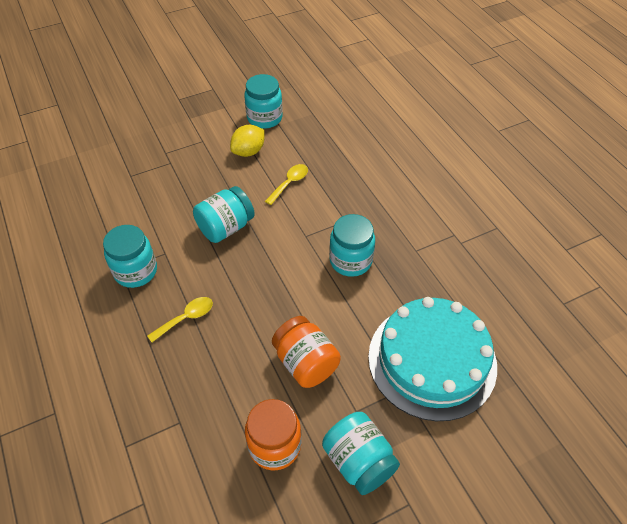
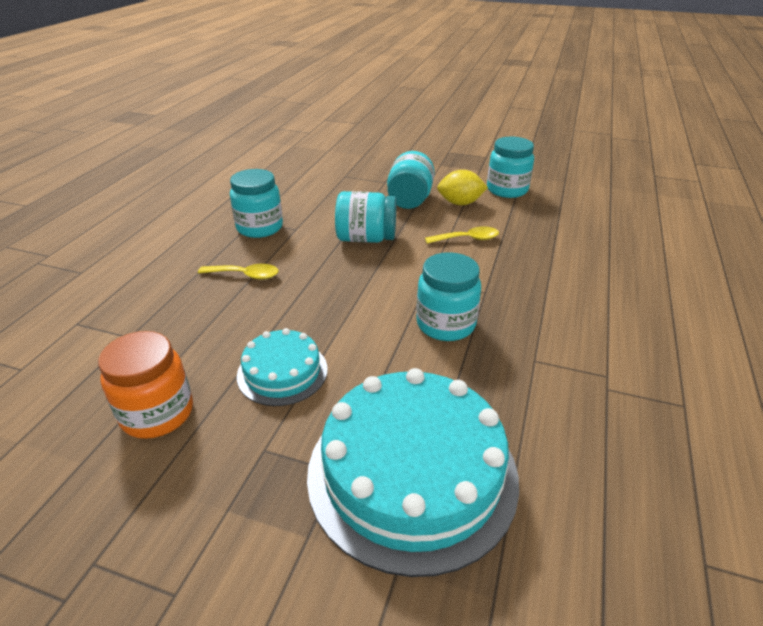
camera: 45 degrees right, 15 degrees down
(305, 363) = (282, 372): orange jar -> turquoise cake
(358, 461) = (197, 497): turquoise jar -> turquoise jar (410, 200)

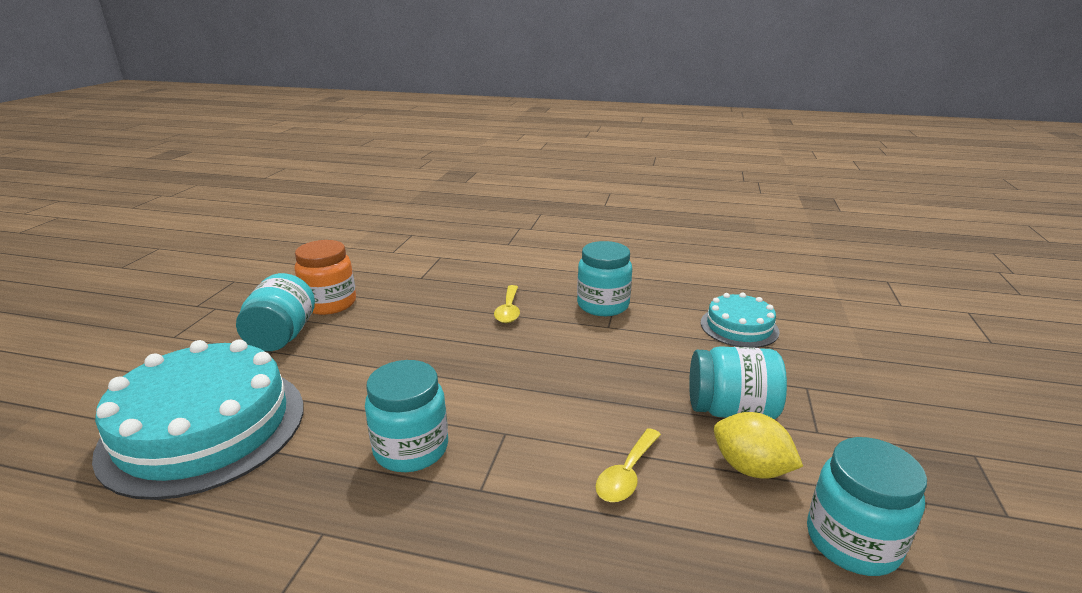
camera: 85 degrees right, 10 degrees down
(282, 372) = (358, 348): turquoise cake -> turquoise cake (739, 327)
(366, 238) = (600, 377): turquoise jar -> turquoise jar (282, 336)
(460, 203) = (750, 468): yellow lemon -> yellow lemon turned 45 degrees counterclockwise
(467, 239) = (626, 474): yellow spoon -> yellow spoon turned 45 degrees clockwise

